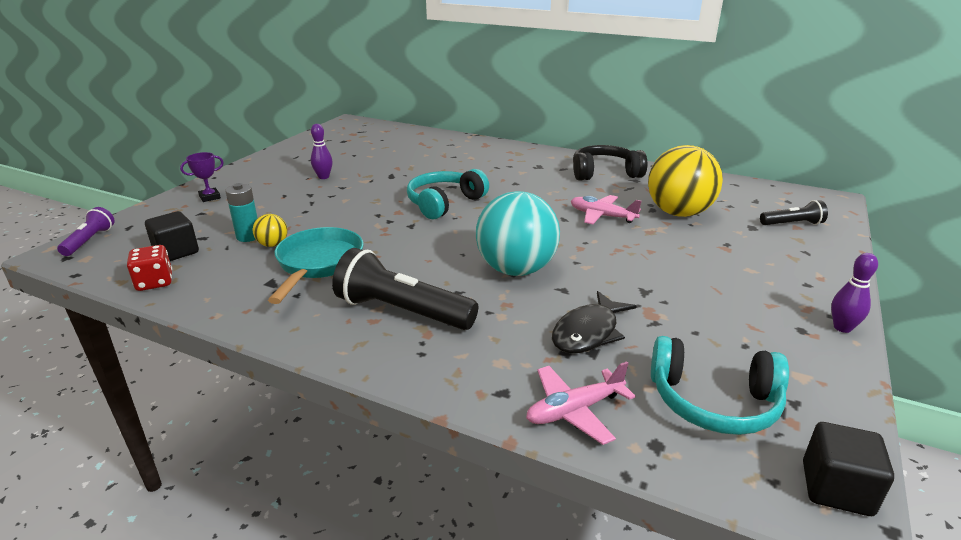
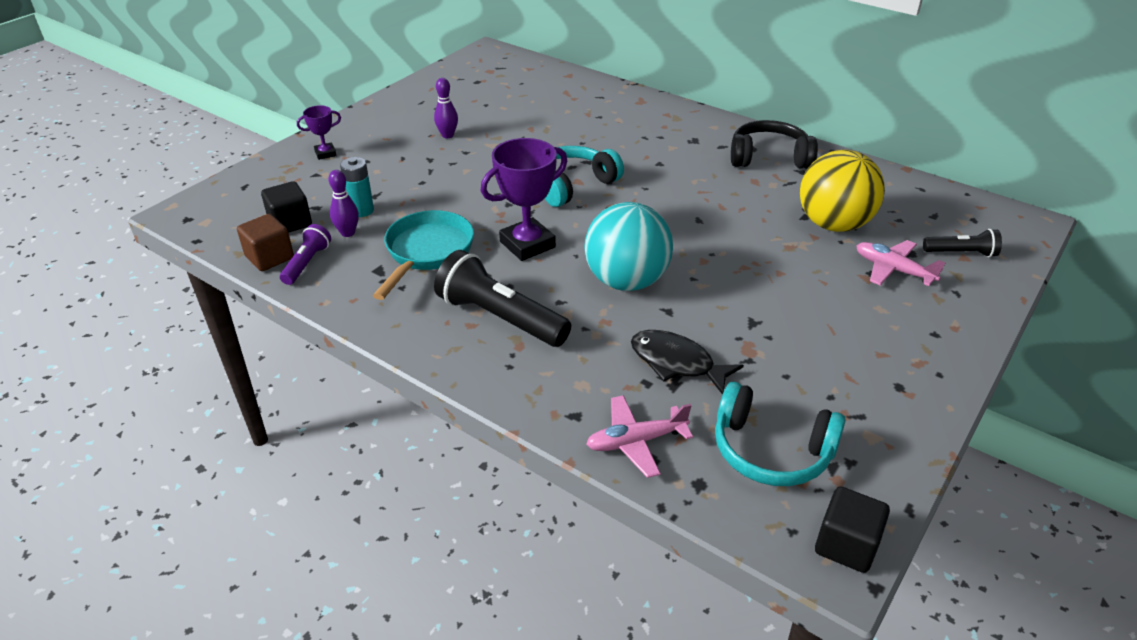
camera: 10 degrees right, 10 degrees up
(90, 240) = (208, 200): purple flashlight -> purple flashlight (307, 263)
(155, 282) = (270, 257): red dice -> brown cube
(273, 244) = (384, 223): yellow ball -> none
(414, 249) = (527, 244): none -> purple trophy
(588, 332) = (677, 363): black fish -> black fish turned 75 degrees clockwise
(602, 216) = (743, 220): pink plane -> pink plane (893, 270)
(842, 328) = (944, 389): purple bowling pin -> purple bowling pin (348, 233)

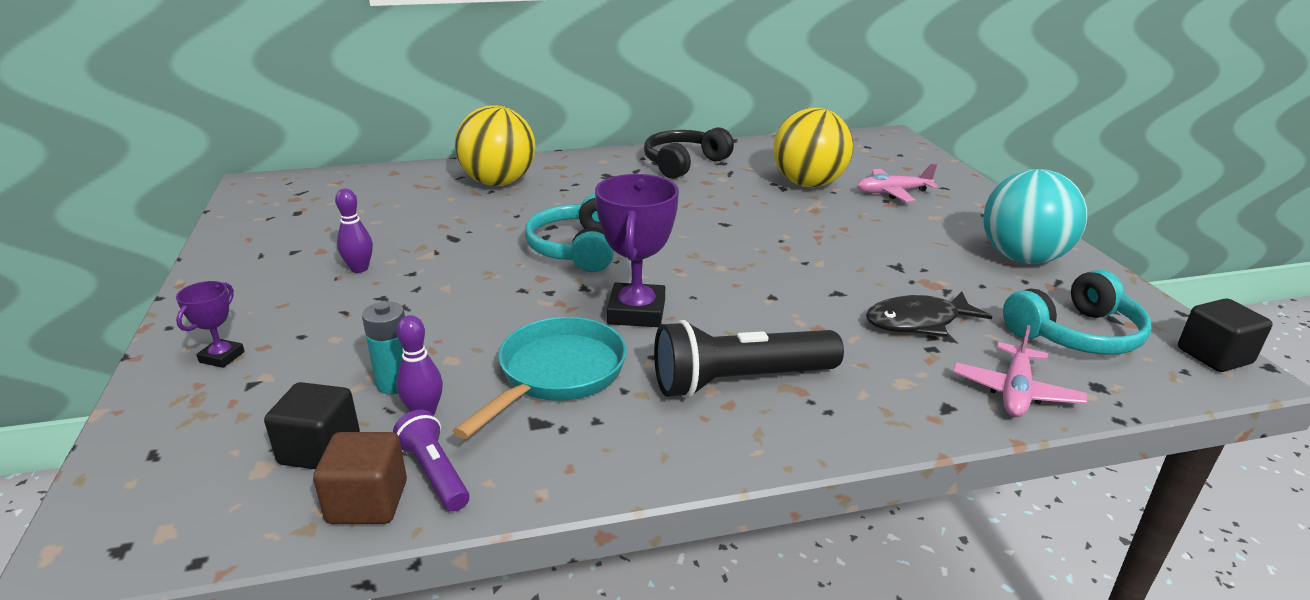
camera: 50 degrees left, 10 degrees down
(427, 252) = (556, 375): turquoise pan -> turquoise pan turned 60 degrees clockwise
(614, 112) = (498, 183): none -> yellow ball
(626, 281) = (769, 291): turquoise ball -> turquoise ball (1022, 258)
(961, 253) = (901, 166): black flashlight -> none

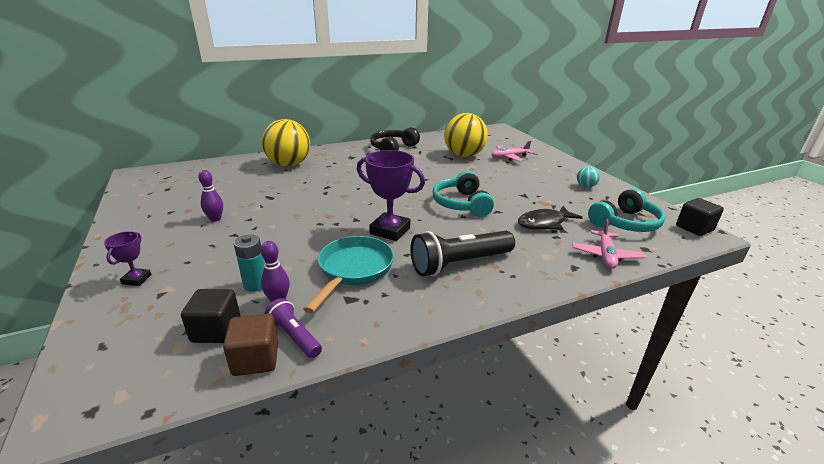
camera: 10 degrees left, 0 degrees up
(577, 249) = (345, 198): turquoise headphones -> turquoise headphones (461, 204)
(636, 312) = (390, 230): purple trophy -> purple trophy turned 60 degrees counterclockwise
(1022, 258) = (585, 186): turquoise ball -> turquoise ball, size x0.43

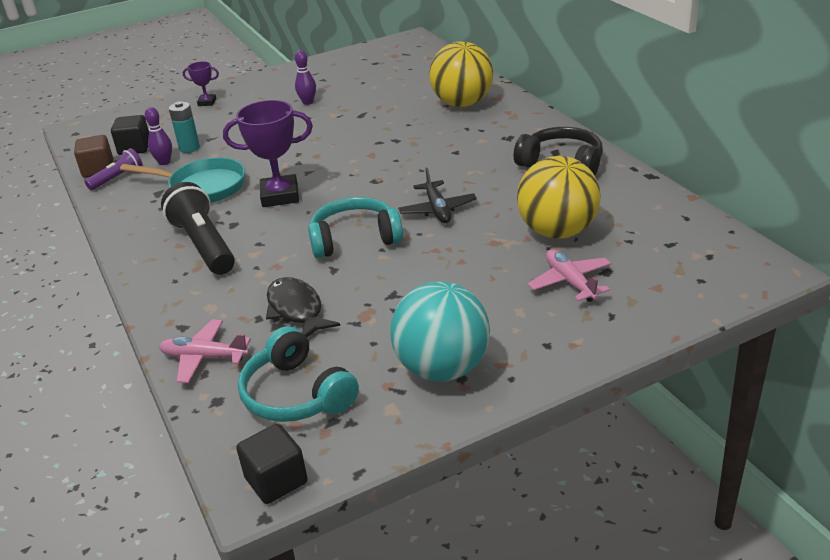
camera: 90 degrees right, 5 degrees up
(390, 230) = (280, 196): purple trophy -> purple trophy turned 60 degrees clockwise
(432, 179) = (437, 209): none -> black plane
(585, 186) = (443, 368): turquoise ball -> turquoise ball, size x2.32

